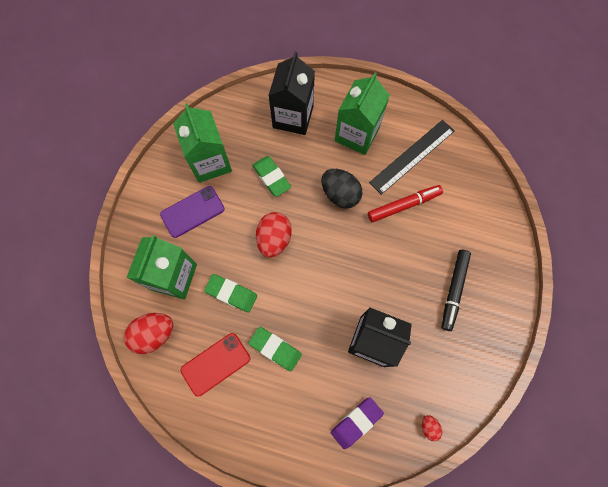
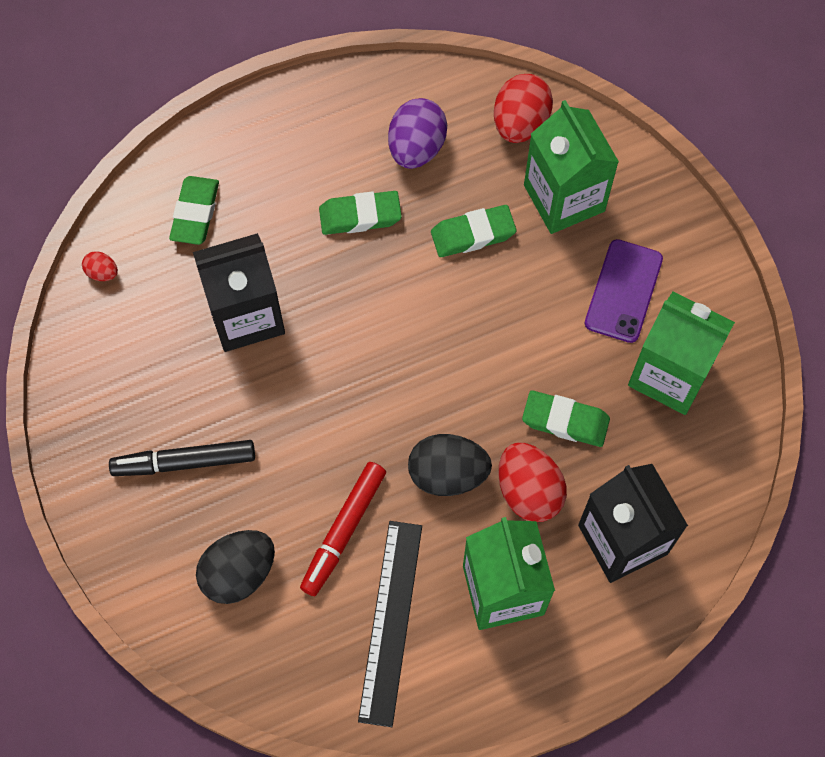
camera: 140 degrees right, 5 degrees down
(215, 364) = (416, 148): red phone -> purple egg
(274, 239) = (482, 341): red egg -> red egg (529, 491)
(356, 422) = (195, 213): purple eraser -> green eraser
(453, 290) = (184, 462): black marker -> black marker turned 75 degrees counterclockwise
(462, 222) = (239, 573): none -> black egg

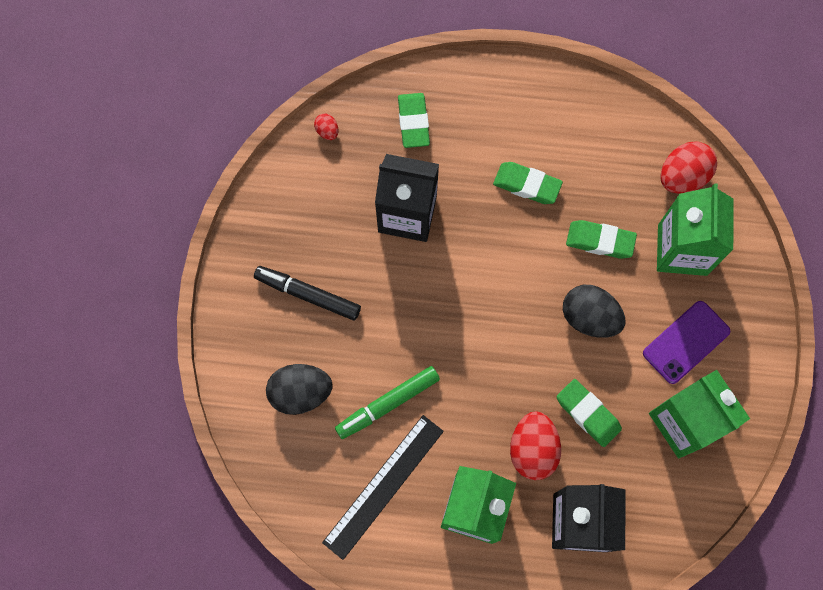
camera: 30 degrees right, 5 degrees up
(195, 213) = (413, 122): green eraser -> green eraser turned 45 degrees counterclockwise
(343, 531) = (387, 404): red marker -> green marker
(416, 148) = (595, 156): purple egg -> none
(447, 474) = (482, 405): black egg -> black egg (589, 318)

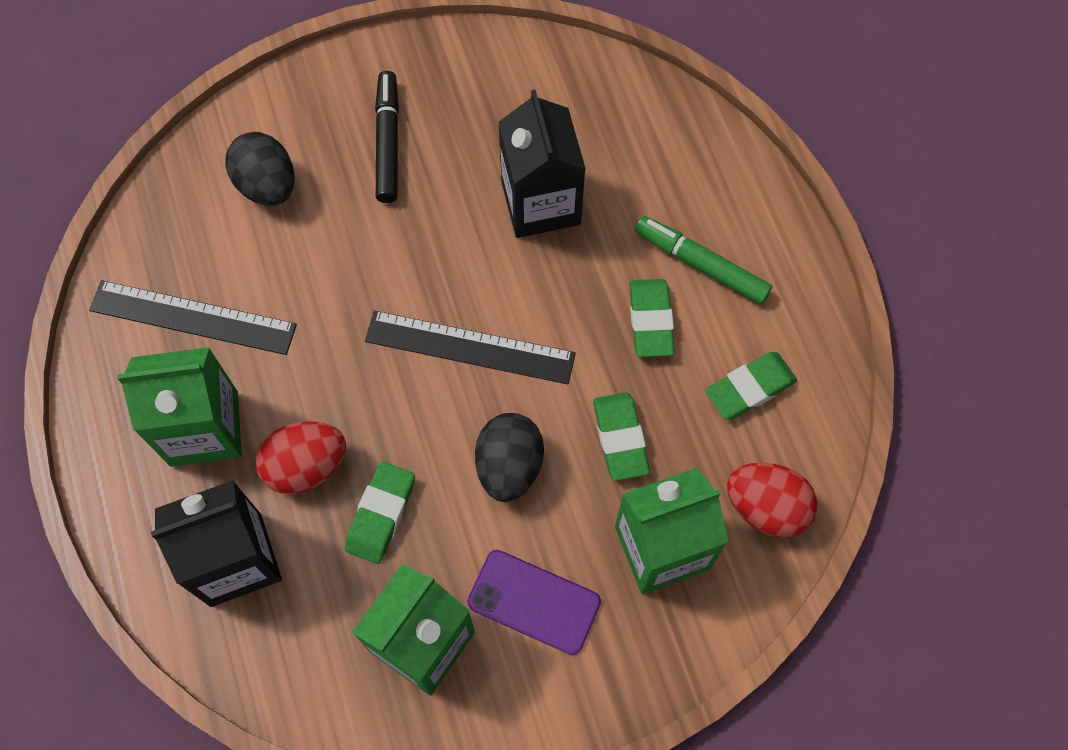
camera: 65 degrees right, 5 degrees down
(327, 131) = (600, 76): red egg -> none
(387, 404) = (293, 280): green marker -> green marker (701, 264)
(413, 122) = (663, 160): green eraser -> green eraser (750, 388)
(493, 306) = (470, 347): none -> black ruler

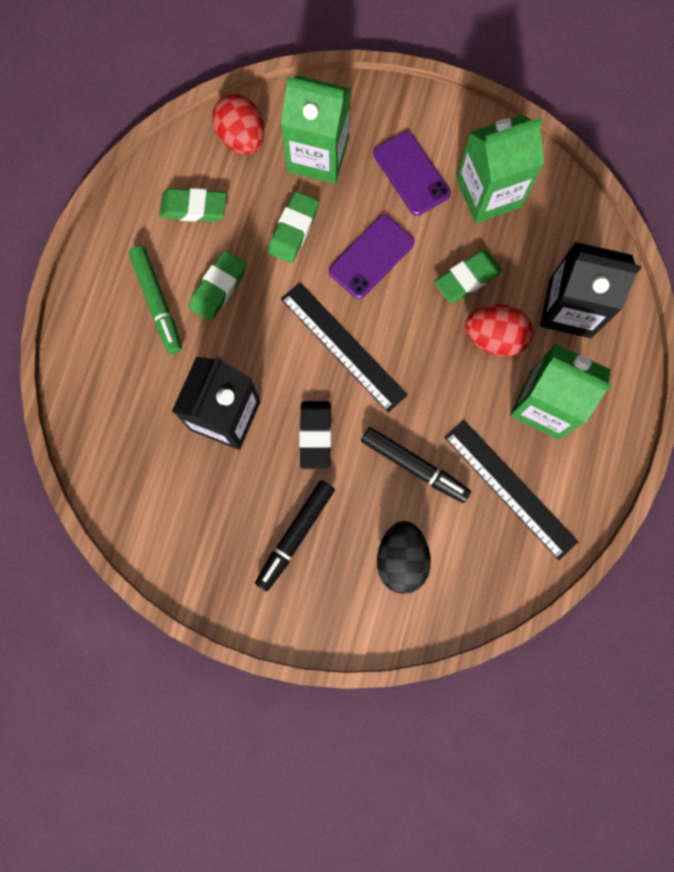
camera: 145 degrees left, 10 degrees up
(310, 276) = (414, 466): none -> black marker
(434, 241) = (315, 435): none -> black eraser
(509, 466) = (371, 257): black egg -> purple phone

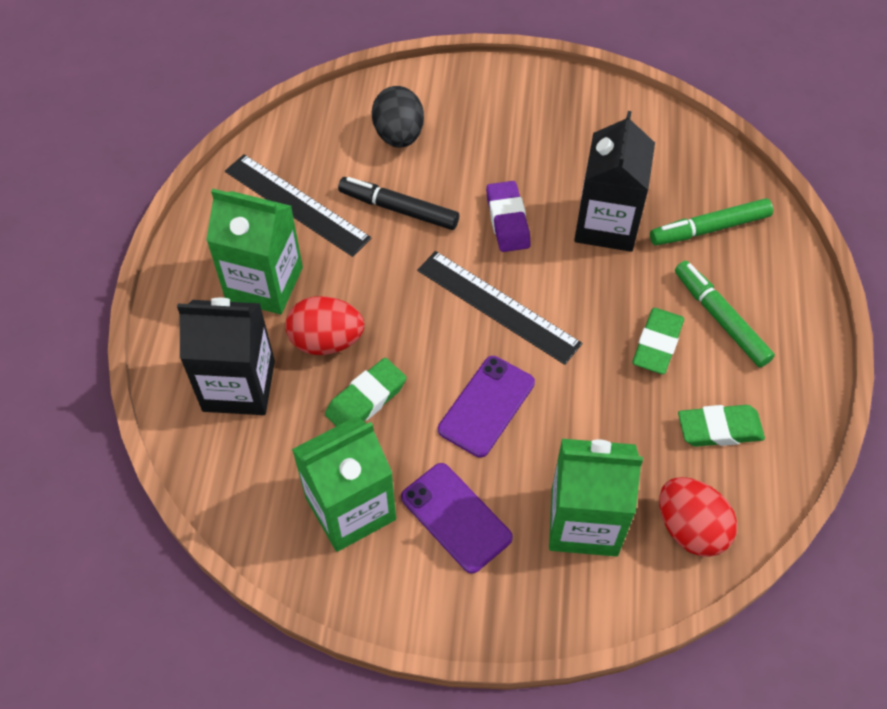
camera: 170 degrees right, 20 degrees down
(134, 395) = (709, 228): none -> green marker
(294, 230) = (588, 423): green eraser -> none
(295, 535) = (506, 138): black marker -> none
(315, 435) = (507, 220): black eraser -> purple eraser

